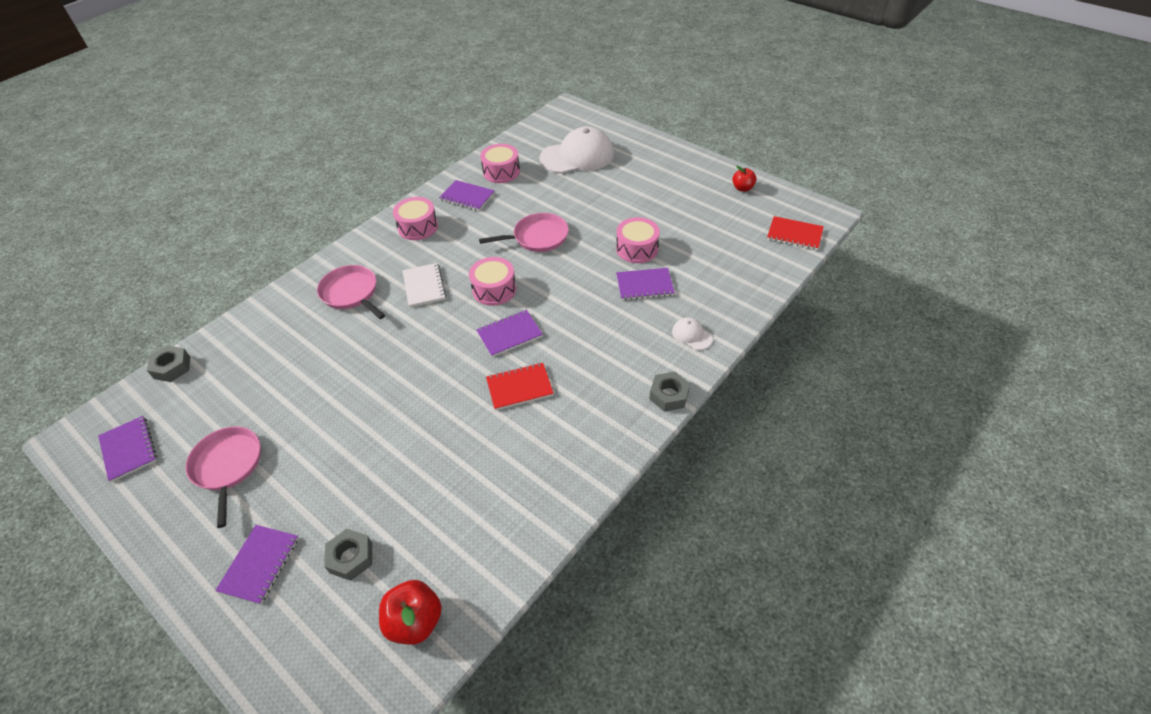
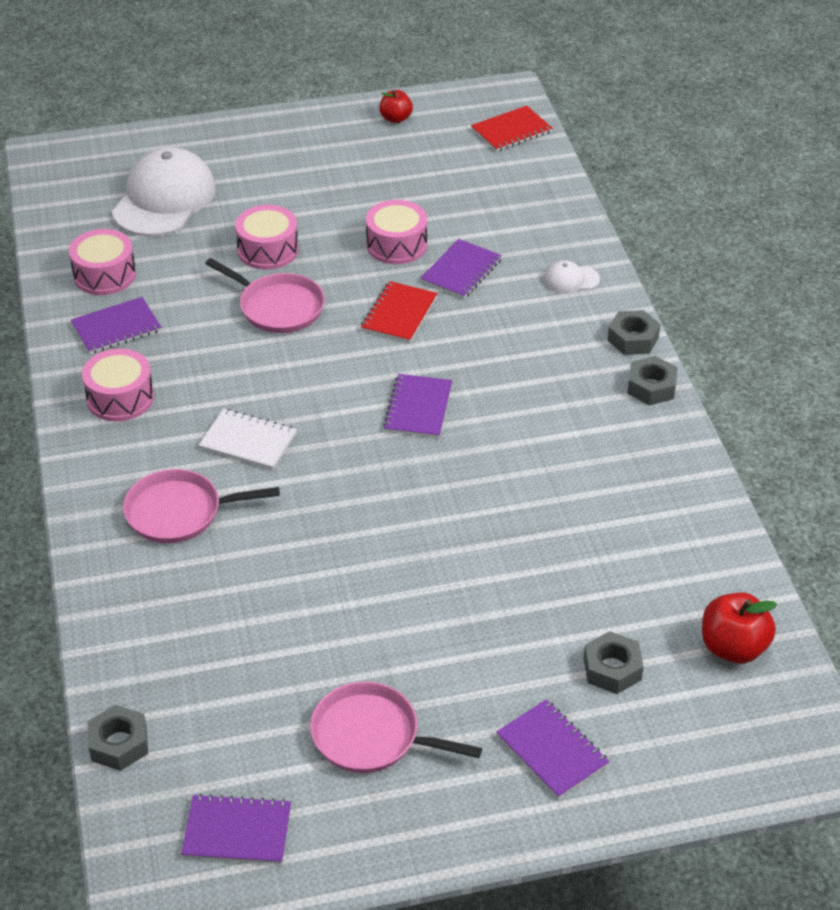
camera: 55 degrees left, 5 degrees down
(494, 289) = (328, 385): pink drum -> pink drum (268, 250)
(519, 387) = (508, 438): red notebook -> red notebook (399, 314)
(538, 237) = (278, 307): pink pan -> pink pan turned 105 degrees clockwise
(632, 430) = (651, 387): none -> grey nut

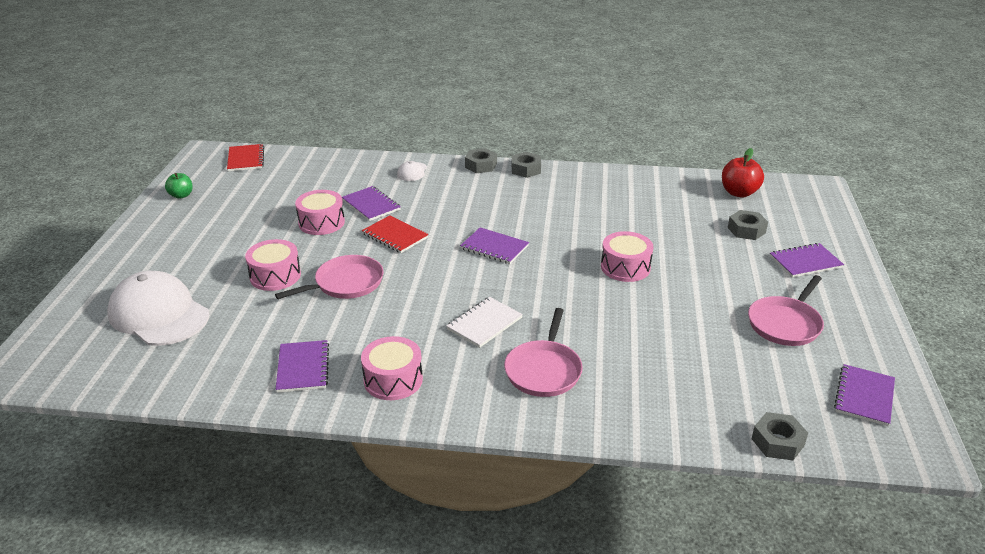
camera: 70 degrees left, 10 degrees down
(104, 275) = (227, 363): pink drum -> pink drum (625, 267)
(396, 118) = (181, 195): red apple -> green apple

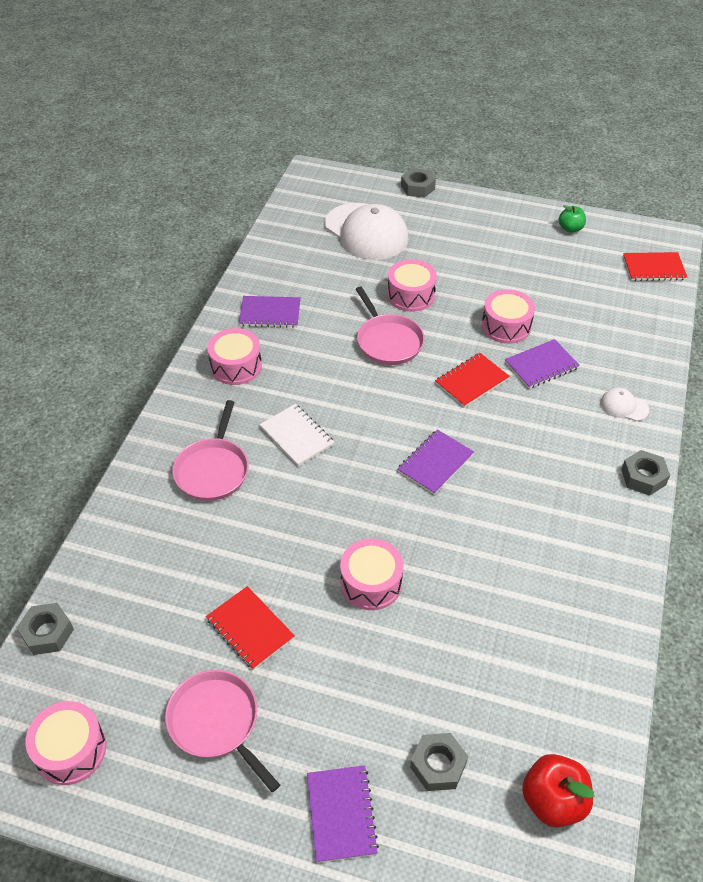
camera: 100 degrees right, 15 degrees up
(159, 314) = (366, 232): white cap -> white cap turned 90 degrees clockwise
(526, 169) = (632, 526): grey nut -> grey nut (417, 187)
(544, 370) = (213, 470): pink pan -> pink pan turned 105 degrees counterclockwise
(699, 320) = (250, 629): none -> red notebook
(864, 396) = (71, 750): purple notebook -> pink drum

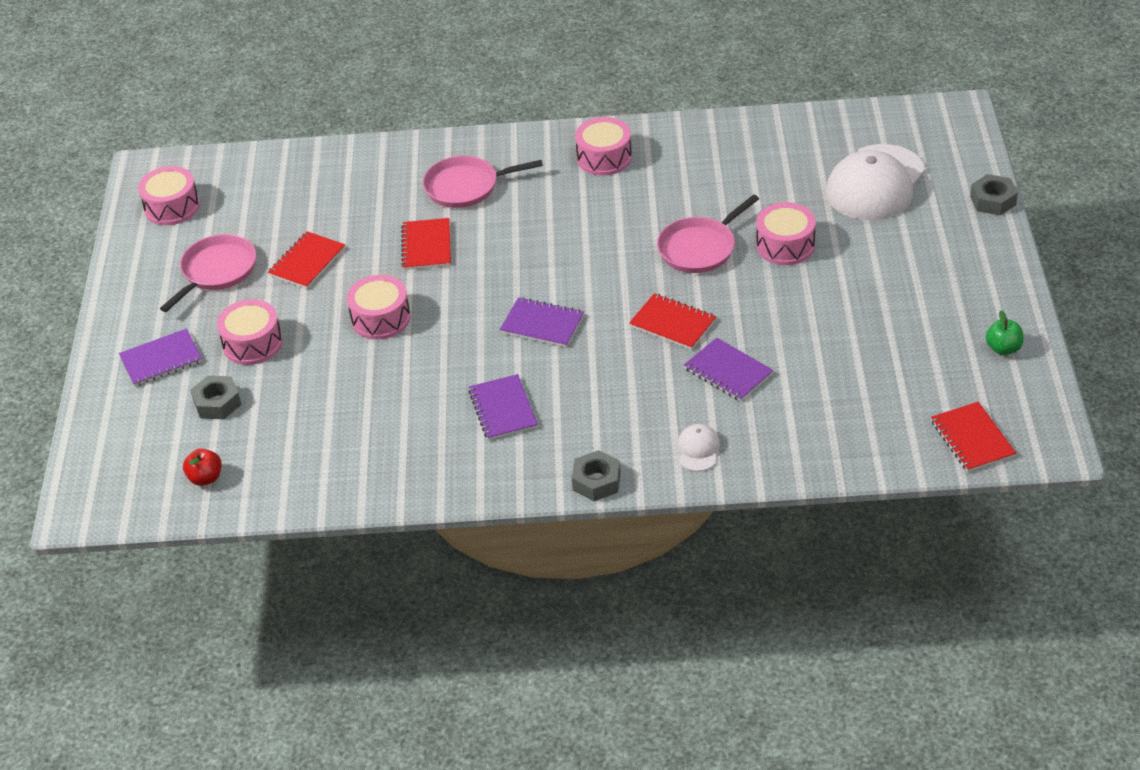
camera: 75 degrees right, 5 degrees down
(47, 633) = (264, 158): grey nut -> none
(270, 313) = (693, 155): purple notebook -> purple notebook (503, 409)
(282, 521) = (426, 246): none -> red notebook
(297, 436) = (532, 224): white notebook -> none
(506, 326) = (778, 330): pink drum -> pink drum (252, 343)
(553, 801) = (205, 478): red apple -> red apple, size x0.63

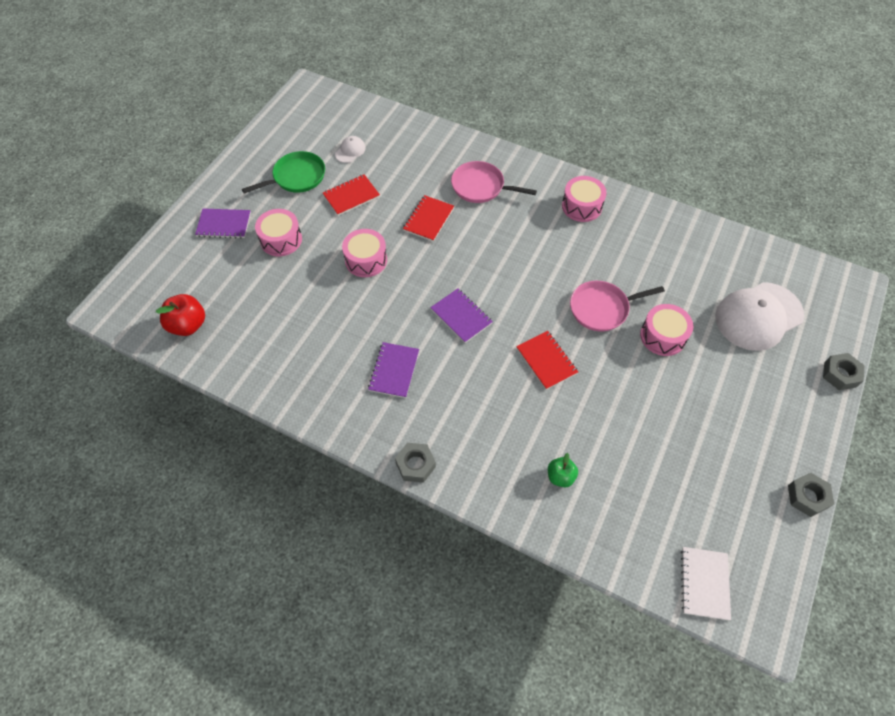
camera: 25 degrees right, 15 degrees up
(172, 207) = (303, 120): pink drum -> none
(205, 478) = (188, 325): red apple -> red apple, size x1.58
(217, 271) = (297, 177): pink pan -> green pan
(217, 403) = (232, 273): grey nut -> grey nut (807, 497)
(698, 449) = (499, 477): white cap -> white cap (350, 151)
(728, 371) = (560, 421): purple notebook -> none
(972, 439) = (704, 583): red notebook -> white notebook
(1003, 348) = (775, 512): green apple -> green apple (560, 476)

